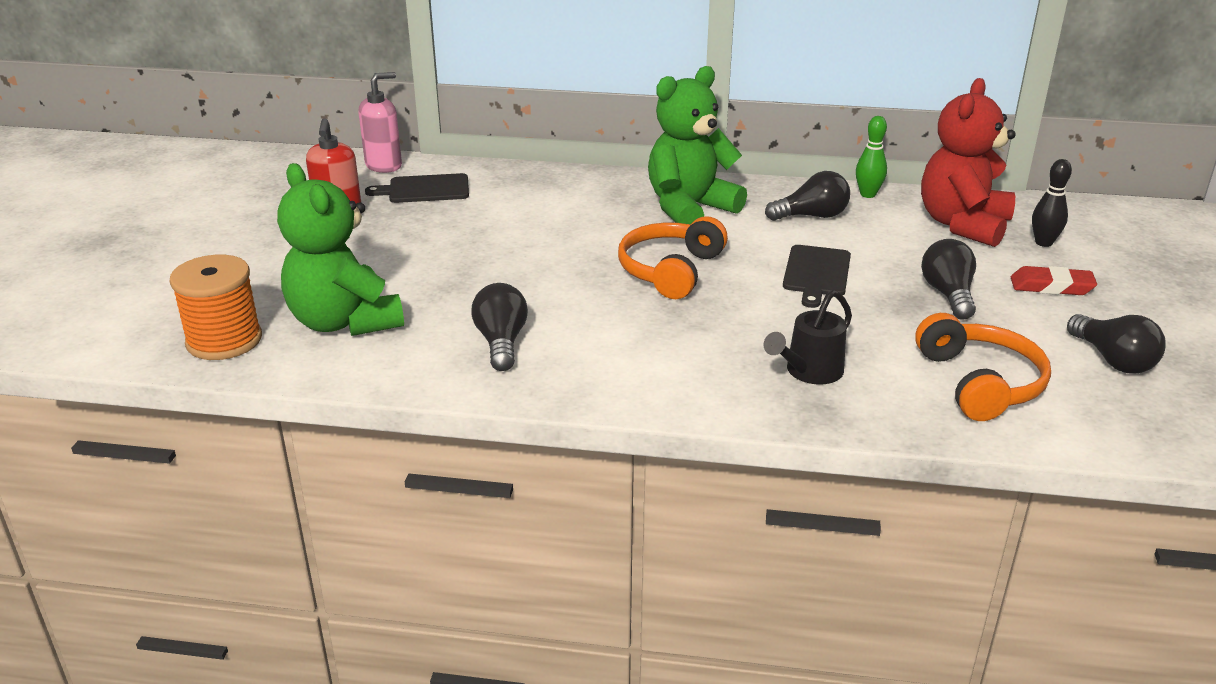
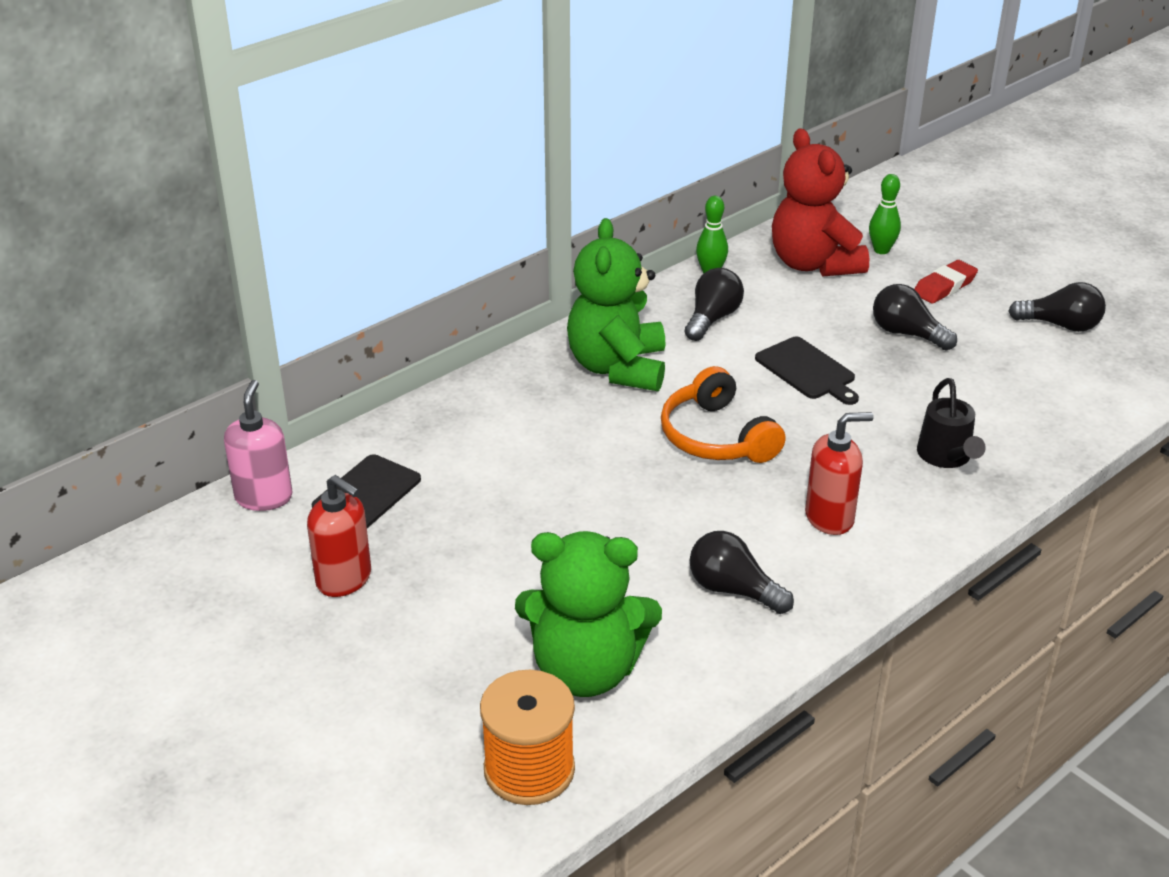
camera: 50 degrees left, 5 degrees up
(645, 349) = (830, 518): none -> red soap dispenser
(980, 383) = (1034, 393): orange headphones -> none
(1043, 243) = (881, 250): black bowling pin -> green bowling pin

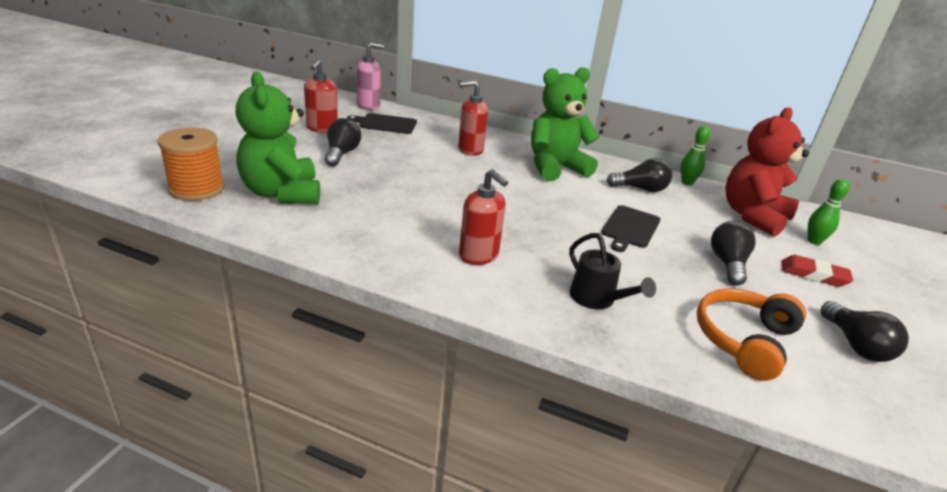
camera: 60 degrees right, 5 degrees down
(519, 431) = (470, 150): none -> red soap dispenser
(716, 437) = (523, 205): orange headphones -> orange headphones (744, 340)
(733, 590) = (379, 229): black light bulb -> black light bulb (341, 154)
(946, 457) = (597, 299): black watering can -> black watering can turned 90 degrees counterclockwise

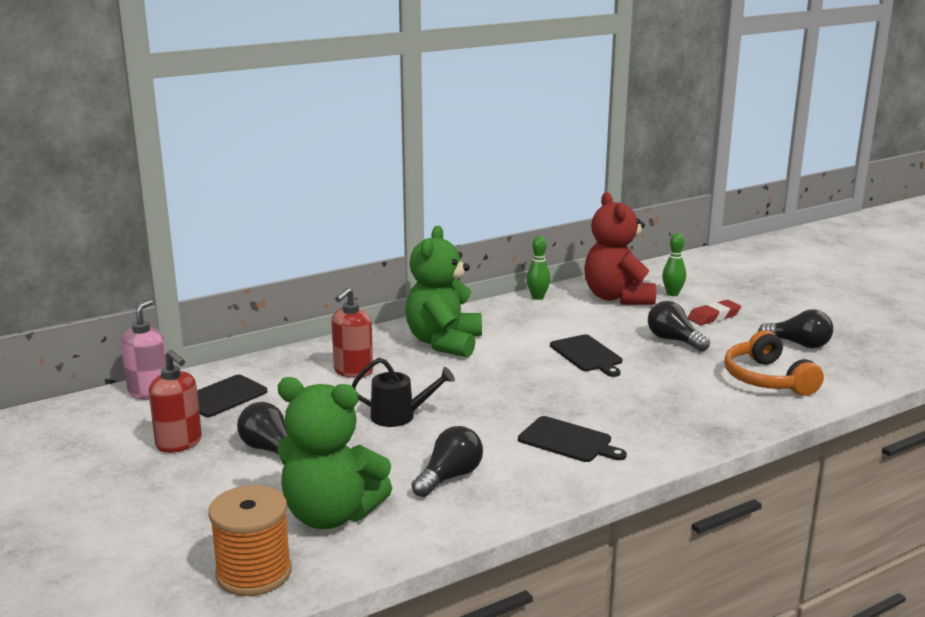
camera: 50 degrees left, 10 degrees down
(479, 255) = (568, 441): red soap dispenser -> black cutting board
(597, 299) = (677, 413): black watering can -> black watering can (400, 416)
(640, 189) = (527, 321): black light bulb -> black light bulb (450, 477)

